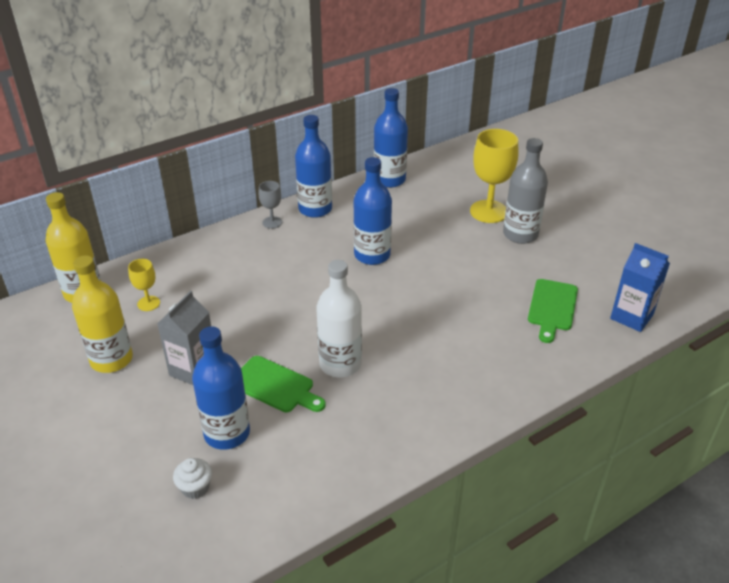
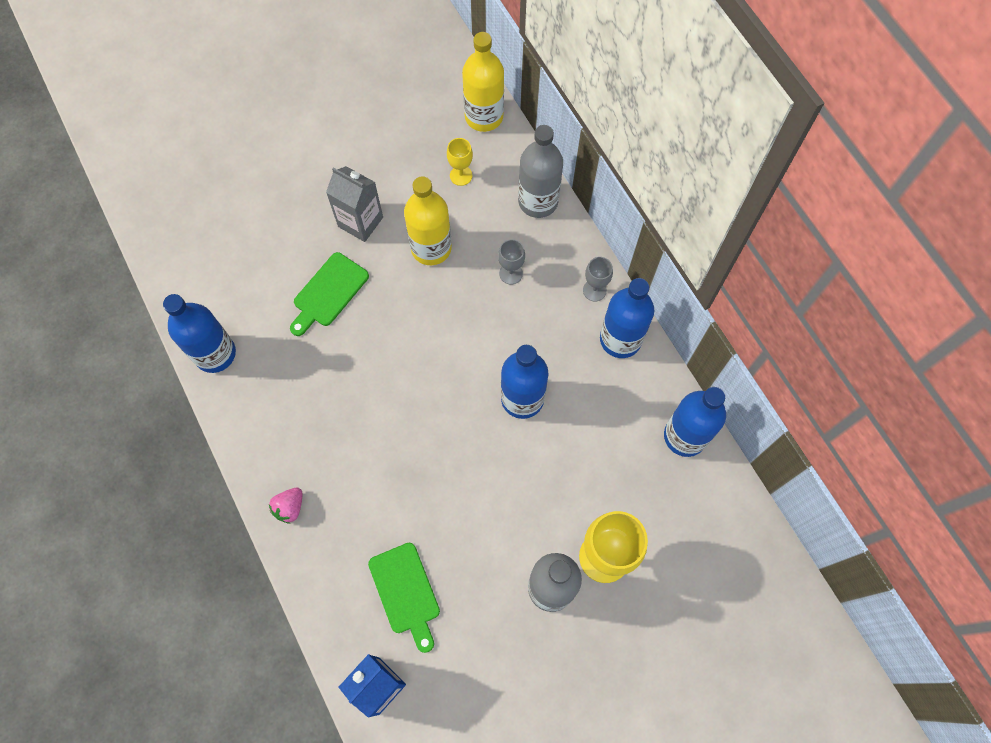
camera: 95 degrees right, 30 degrees up
(111, 359) = (384, 153): yellow bottle -> yellow bottle (431, 248)
(184, 255) = (538, 201): none -> grey bottle
(195, 488) = (224, 232): white cupcake -> none
(227, 433) = (278, 253): blue bottle -> blue bottle (215, 353)
(256, 267) = (511, 273): none -> grey goblet
(340, 364) = (349, 352): white bottle -> none
(503, 389) = (290, 507): none -> pink strawberry
(552, 307) = (406, 592): green cutting board -> green cutting board turned 135 degrees counterclockwise

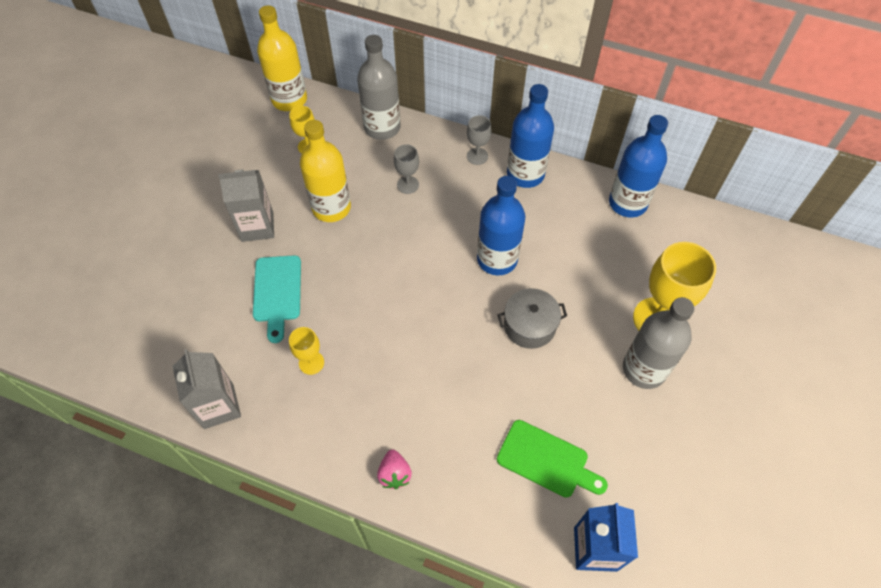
camera: 40 degrees left, 10 degrees down
(215, 353) = (219, 406): blue bottle -> grey carton
(305, 372) = (311, 363): none -> yellow goblet
(328, 293) = (277, 292): green cutting board -> turquoise cutting board
(494, 476) = (529, 325): none -> grey pot

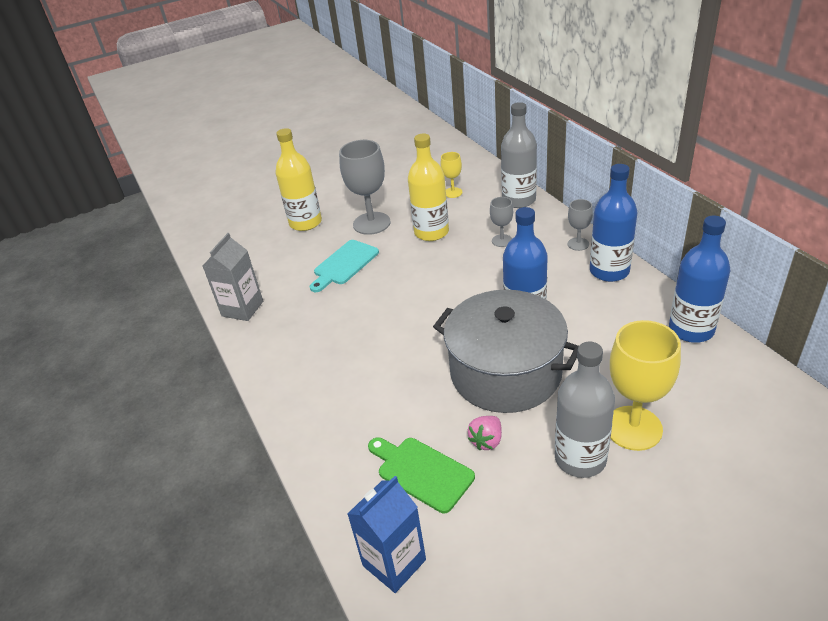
camera: 45 degrees right, 20 degrees down
(257, 226) = (371, 223): grey carton -> grey goblet
(289, 100) = (468, 163): yellow bottle -> yellow bottle (305, 223)
(311, 363) = (322, 314): yellow goblet -> none
(394, 474) = (302, 410): pink strawberry -> pink strawberry (486, 441)
(529, 325) = (505, 372): grey pot -> grey pot, size x2.04
(546, 460) = (421, 472): green cutting board -> green cutting board turned 150 degrees clockwise

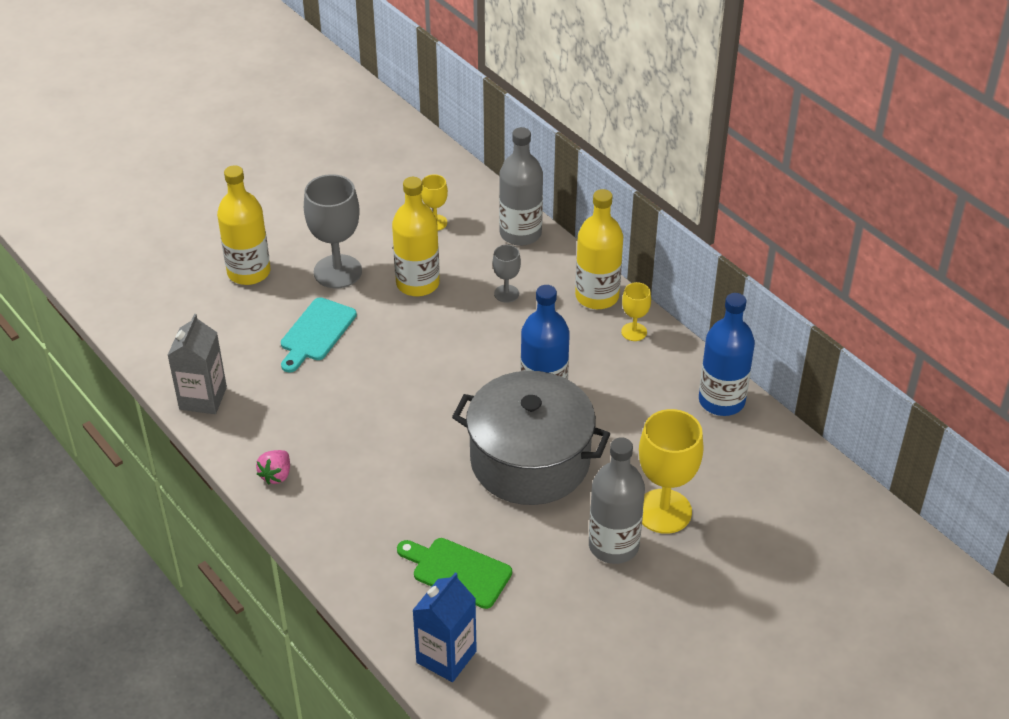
camera: 15 degrees left, 5 degrees up
(486, 441) = (519, 535): pink strawberry -> pink strawberry (276, 475)
(578, 244) = (597, 296): grey goblet -> yellow bottle
(609, 271) = (634, 332): blue bottle -> yellow goblet

